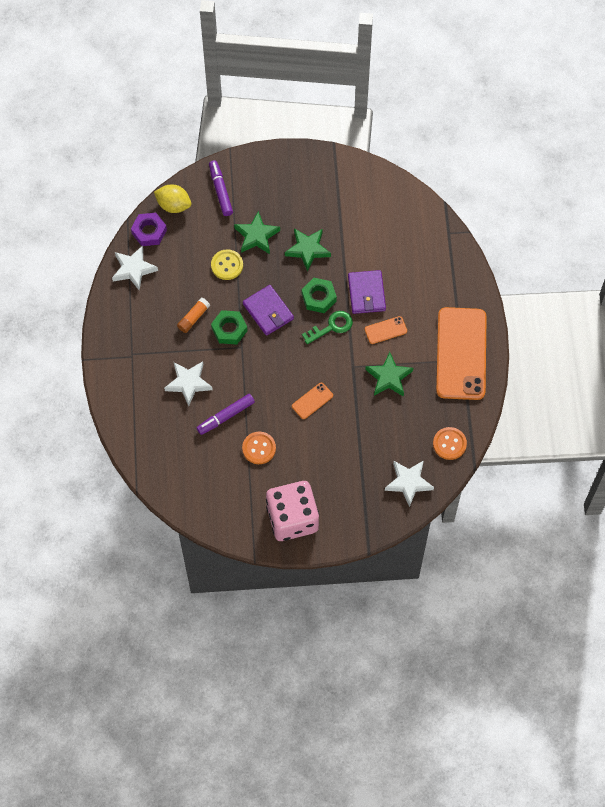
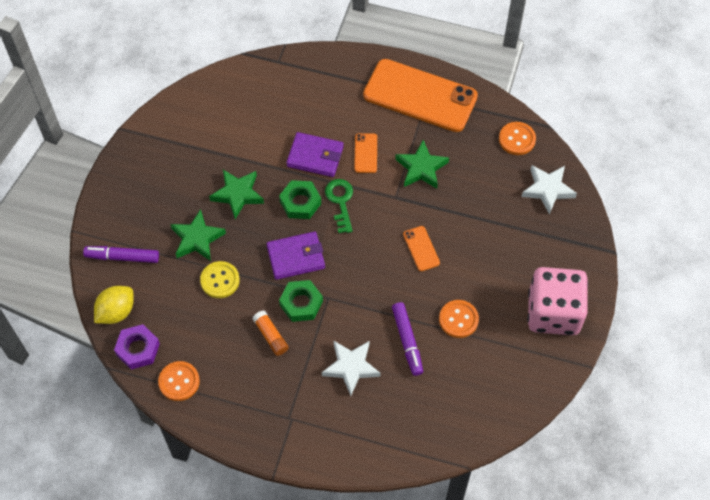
camera: 70 degrees left, 5 degrees down
(133, 269) = (179, 381): white star -> orange button

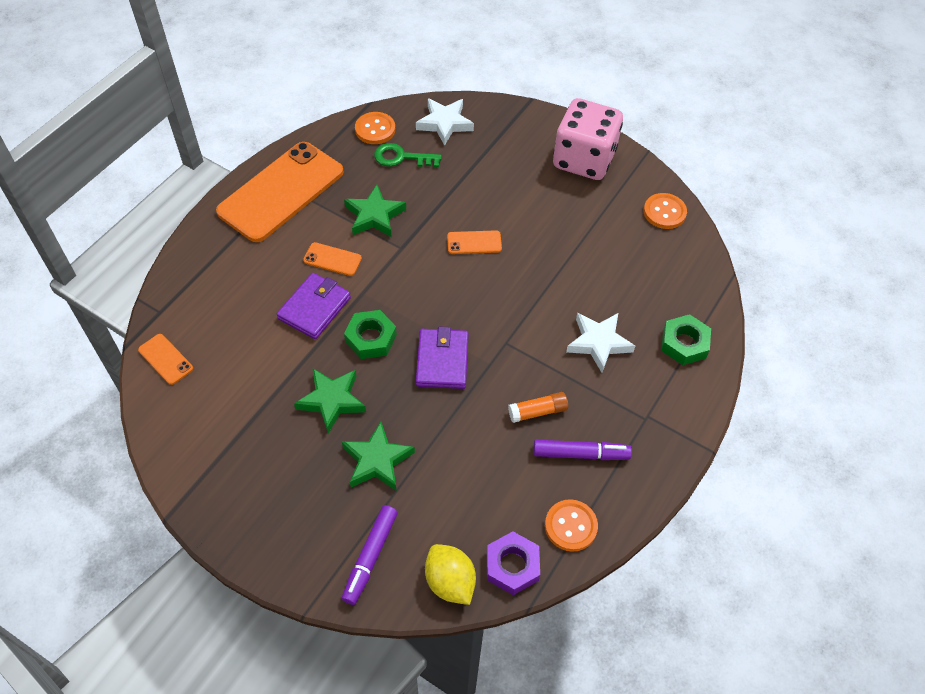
camera: 75 degrees left, 5 degrees down
(220, 280) = (445, 448): yellow button -> none
(240, 81) = (165, 359): none -> orange phone
(301, 303) = (504, 370): green nut -> green nut (684, 343)
(340, 202) = (386, 299): green key -> green key (401, 157)
(407, 341) = (581, 284): purple marker -> purple marker (580, 454)
(458, 319) = (569, 234): orange button -> orange button (664, 212)

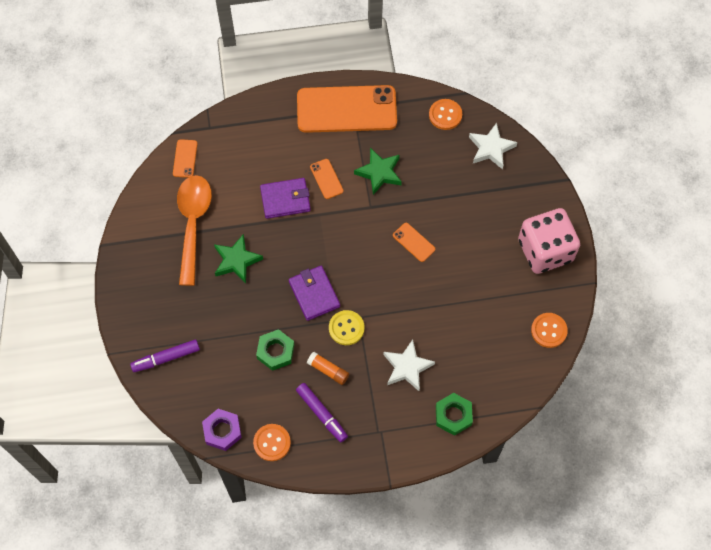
camera: 50 degrees right, 10 degrees up
(246, 408) = (193, 224): none -> orange spoon
(371, 338) = (293, 245): green nut -> green nut (275, 351)
(377, 460) = (222, 314): green star -> none
(401, 157) = (438, 148): green key -> none
(442, 361) = (314, 294): purple wallet -> purple wallet turned 75 degrees counterclockwise
(450, 581) = (186, 407): yellow lemon -> none
(507, 361) = (346, 328): none -> yellow button

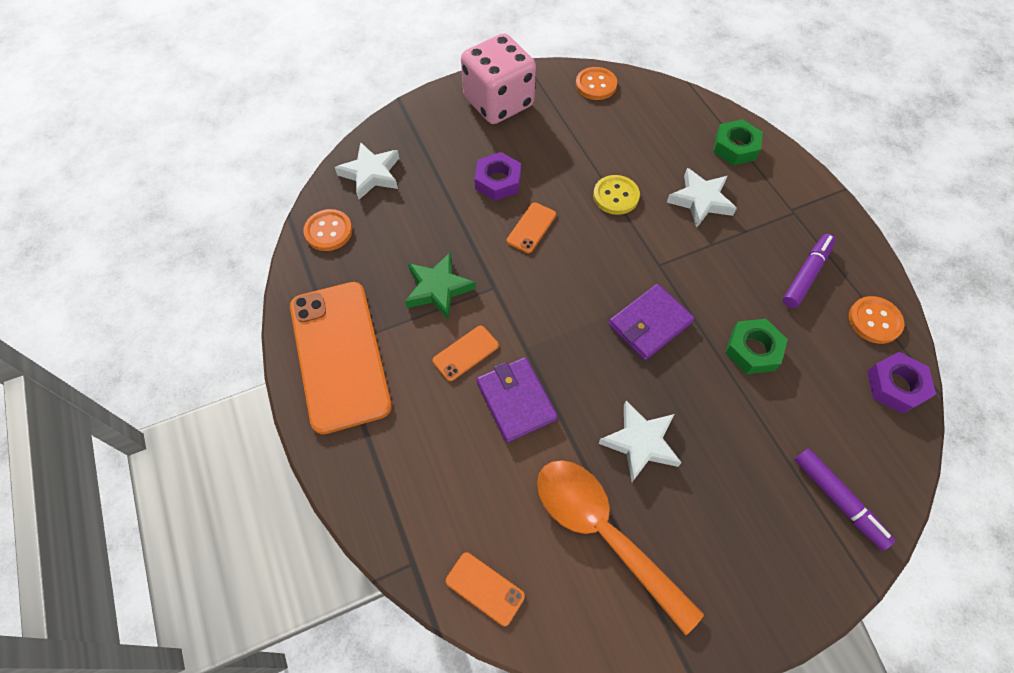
camera: 105 degrees left, 5 degrees down
(185, 158) = (485, 588): orange phone -> orange phone turned 45 degrees clockwise
(193, 224) = (602, 532): orange spoon -> orange spoon turned 60 degrees clockwise
(236, 261) = (640, 443): green star -> white star
(328, 370) = (746, 281): orange glue stick -> none
(346, 328) = (681, 275): yellow button -> yellow button (616, 196)
(462, 231) = (498, 181): none -> purple nut

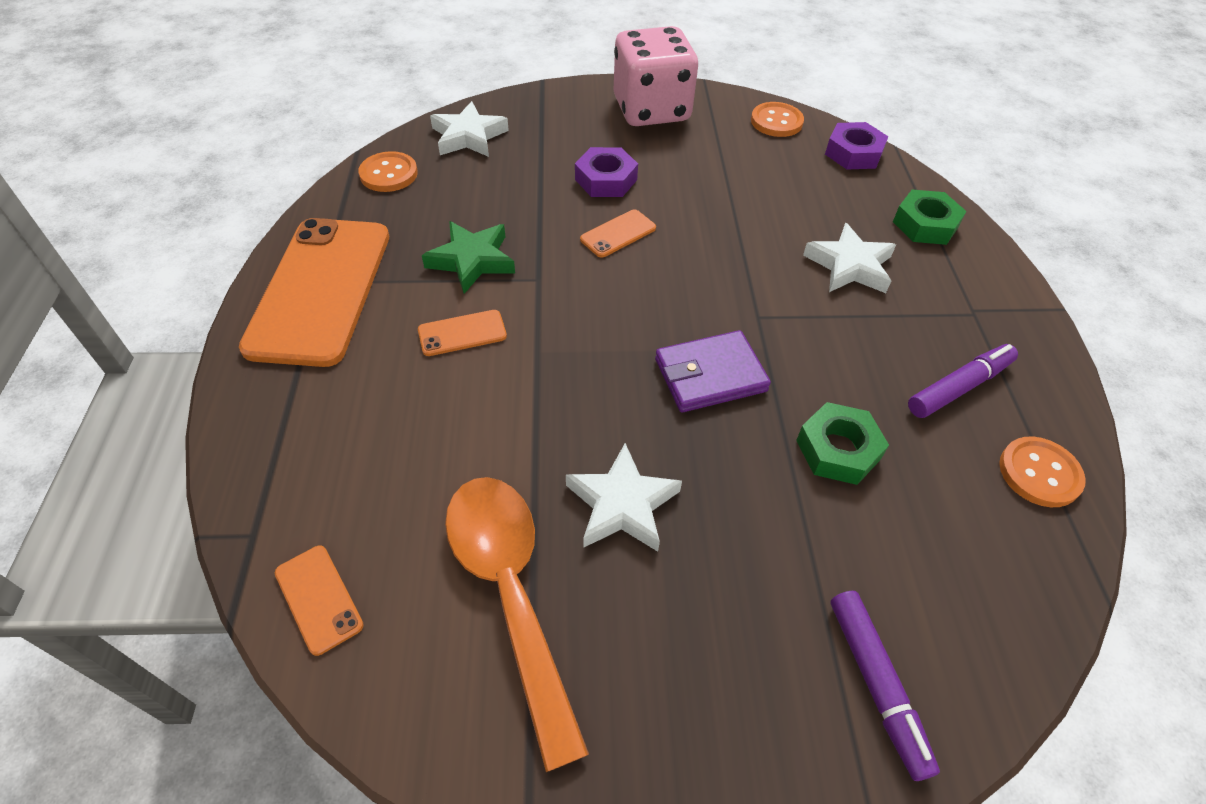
camera: 20 degrees right, 10 degrees down
(516, 401) = (491, 402): purple wallet -> none
(616, 196) = (740, 231): yellow button -> none
(895, 386) = (1038, 566): purple nut -> purple nut (853, 153)

